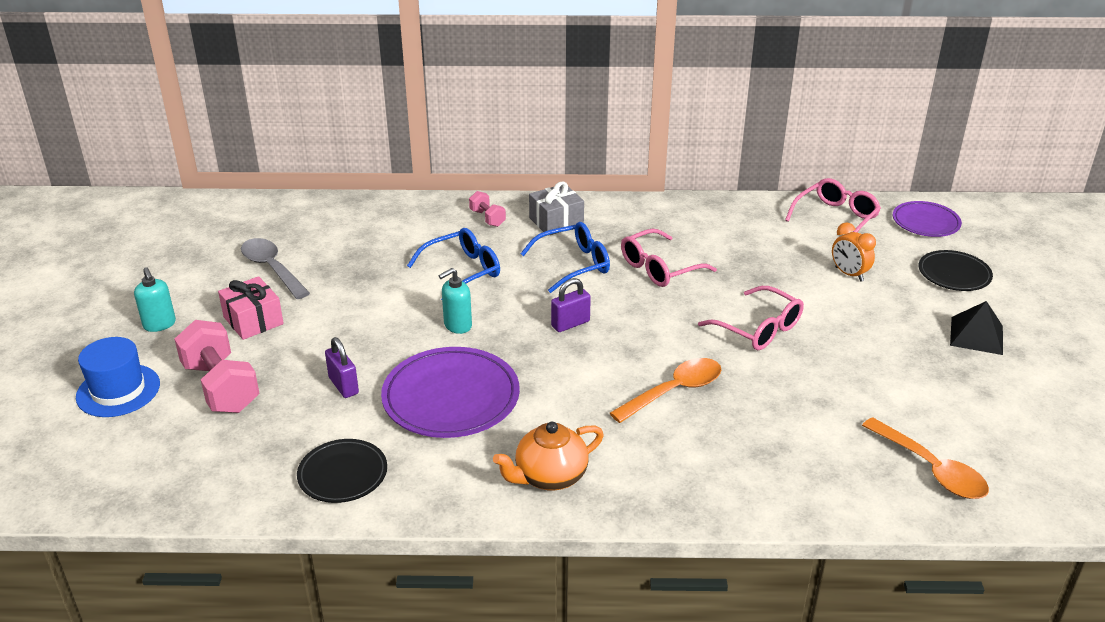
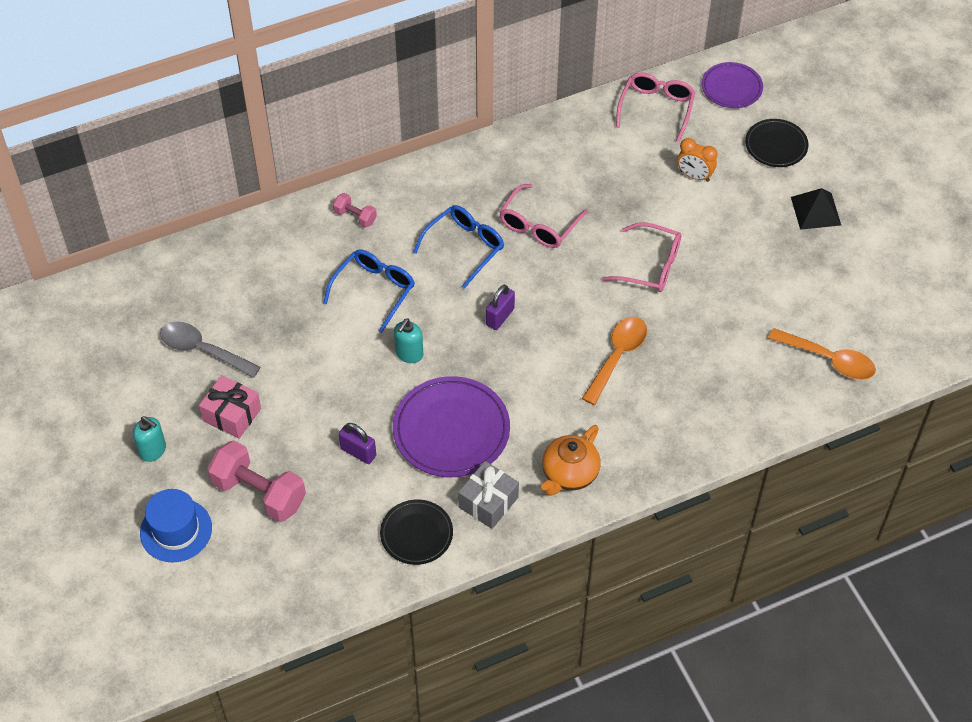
camera: 25 degrees left, 20 degrees up
(556, 221) = (419, 199): grey gift -> grey gift (488, 502)

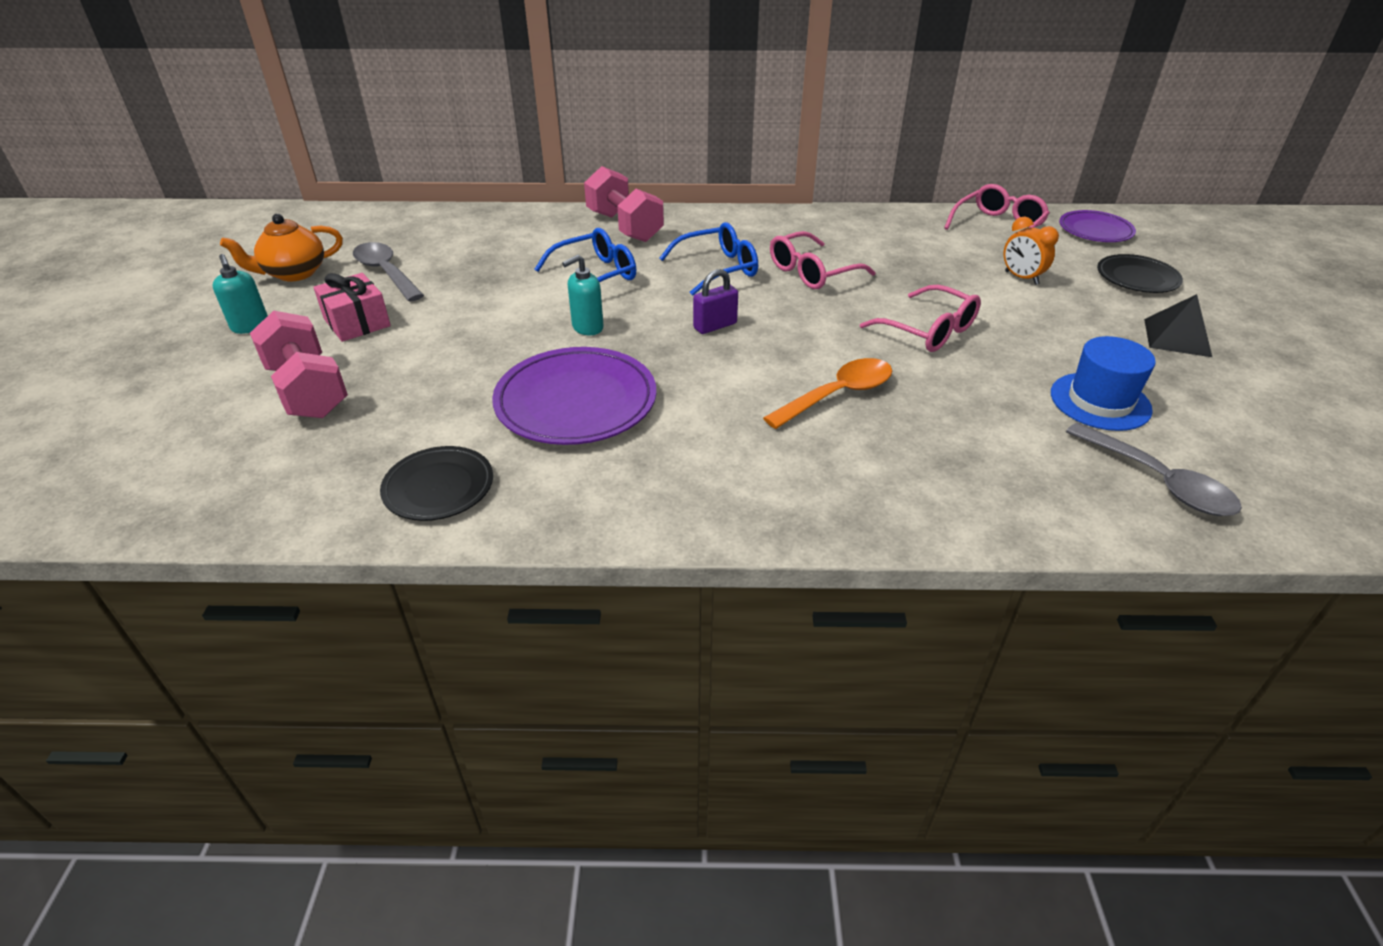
camera: 25 degrees right, 15 degrees down
(176, 530) = (187, 394): blue hat -> blue hat (1100, 401)
(355, 217) = (624, 227): pink dumbbell -> pink dumbbell, size x2.00
(358, 452) = (451, 389): purple padlock -> none
(488, 502) = (559, 485): grey gift -> none
(569, 474) = (692, 490): orange teapot -> orange teapot (294, 273)
(828, 359) = (1158, 481): orange spoon -> grey spoon

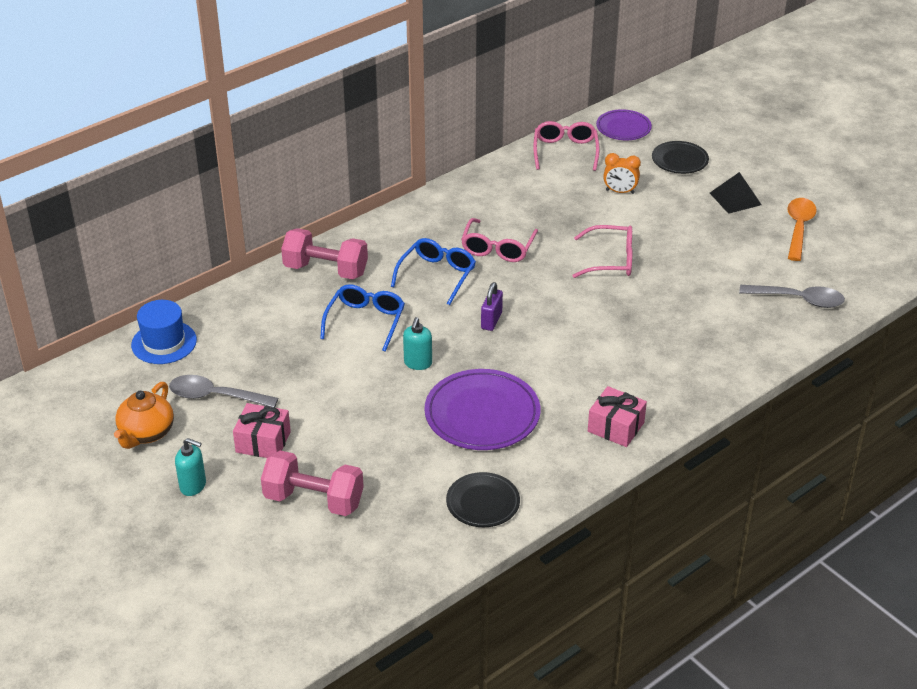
camera: 40 degrees left, 0 degrees up
(702, 495) = (616, 427): none -> pink gift
(837, 395) = (611, 331): orange spoon -> orange spoon (798, 228)
(1100, 401) = (736, 264): blue hat -> blue hat (164, 342)

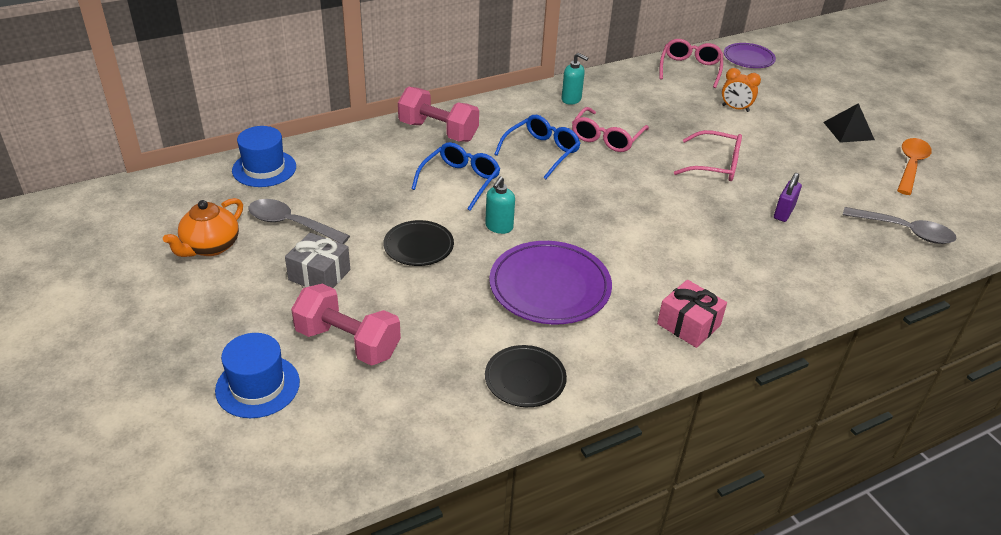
camera: 10 degrees right, 0 degrees up
(193, 486) = (232, 305): turquoise soap dispenser -> turquoise soap dispenser (571, 99)
(248, 553) = (257, 386): none -> blue hat
(263, 442) = (319, 275): pink gift -> grey gift
(491, 320) = (583, 200): purple padlock -> purple padlock (784, 212)
(679, 160) = (798, 91): black plate -> black plate (418, 246)

